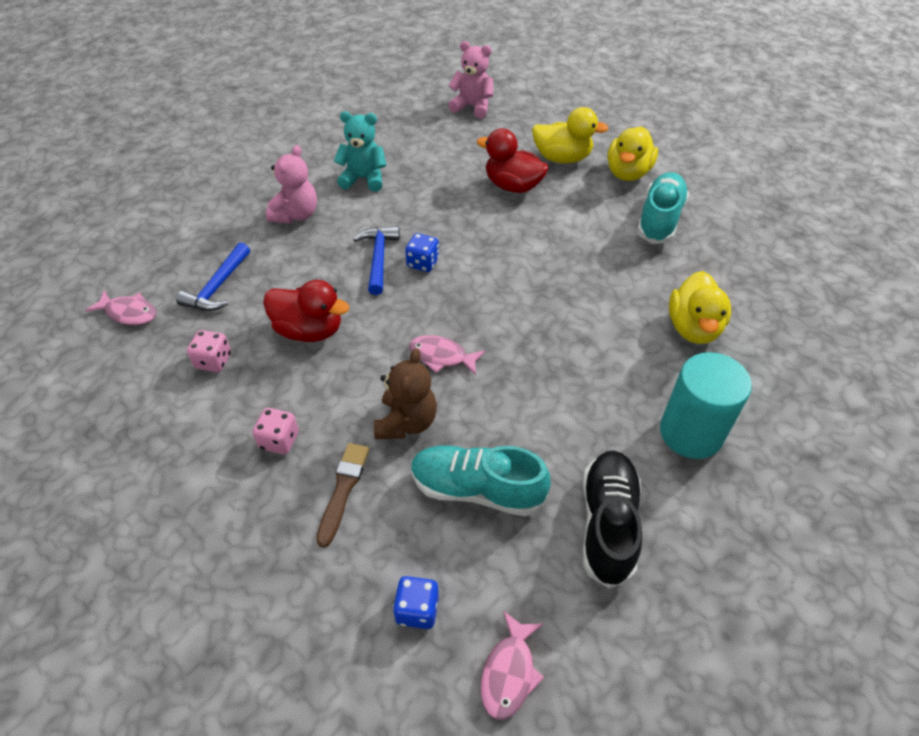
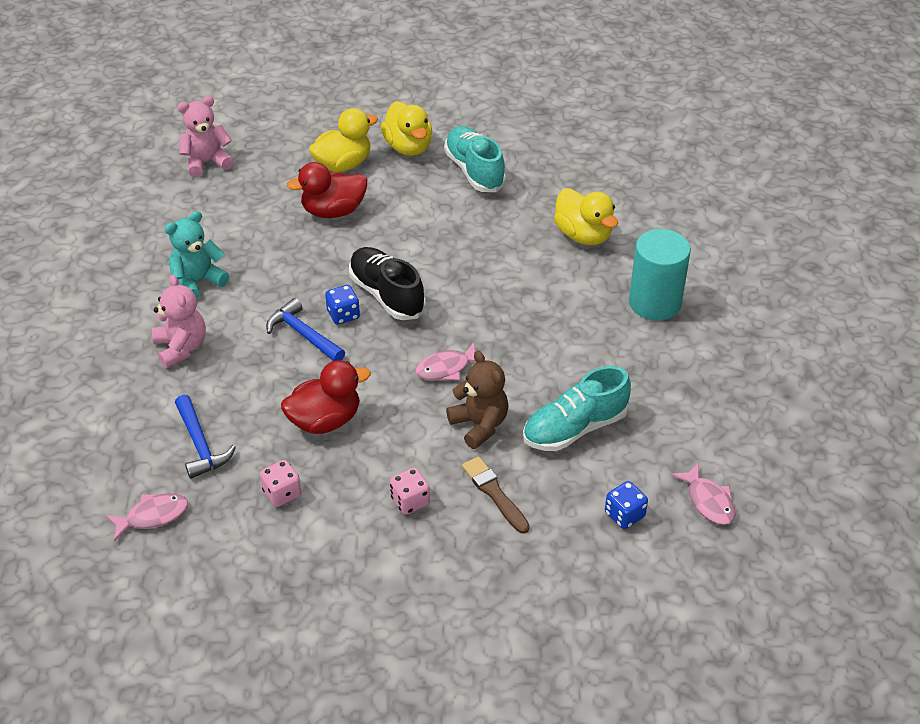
camera: 45 degrees left, 5 degrees down
(607, 524) = (669, 388): black shoe -> black shoe (387, 295)

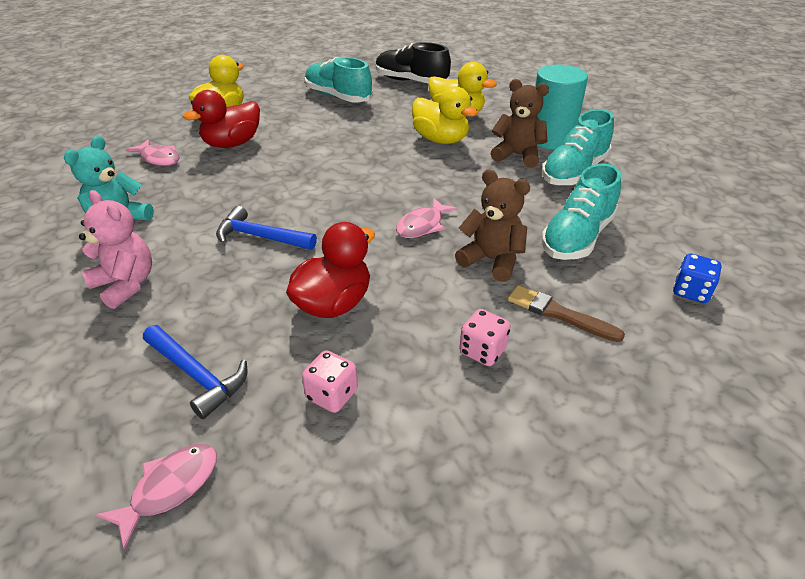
camera: 25 degrees left, 5 degrees down
(207, 162) = (87, 137): pink teddy bear -> none
(343, 315) = (291, 211): blue dice -> none
(387, 295) = (323, 187): black shoe -> black shoe (411, 81)
(408, 147) = (272, 94): yellow duck -> yellow duck (440, 140)
(600, 314) = (517, 155): none -> brown teddy bear
(640, 354) = (574, 172): none -> turquoise shoe
(708, 501) = (742, 257): pink fish -> pink fish (159, 158)

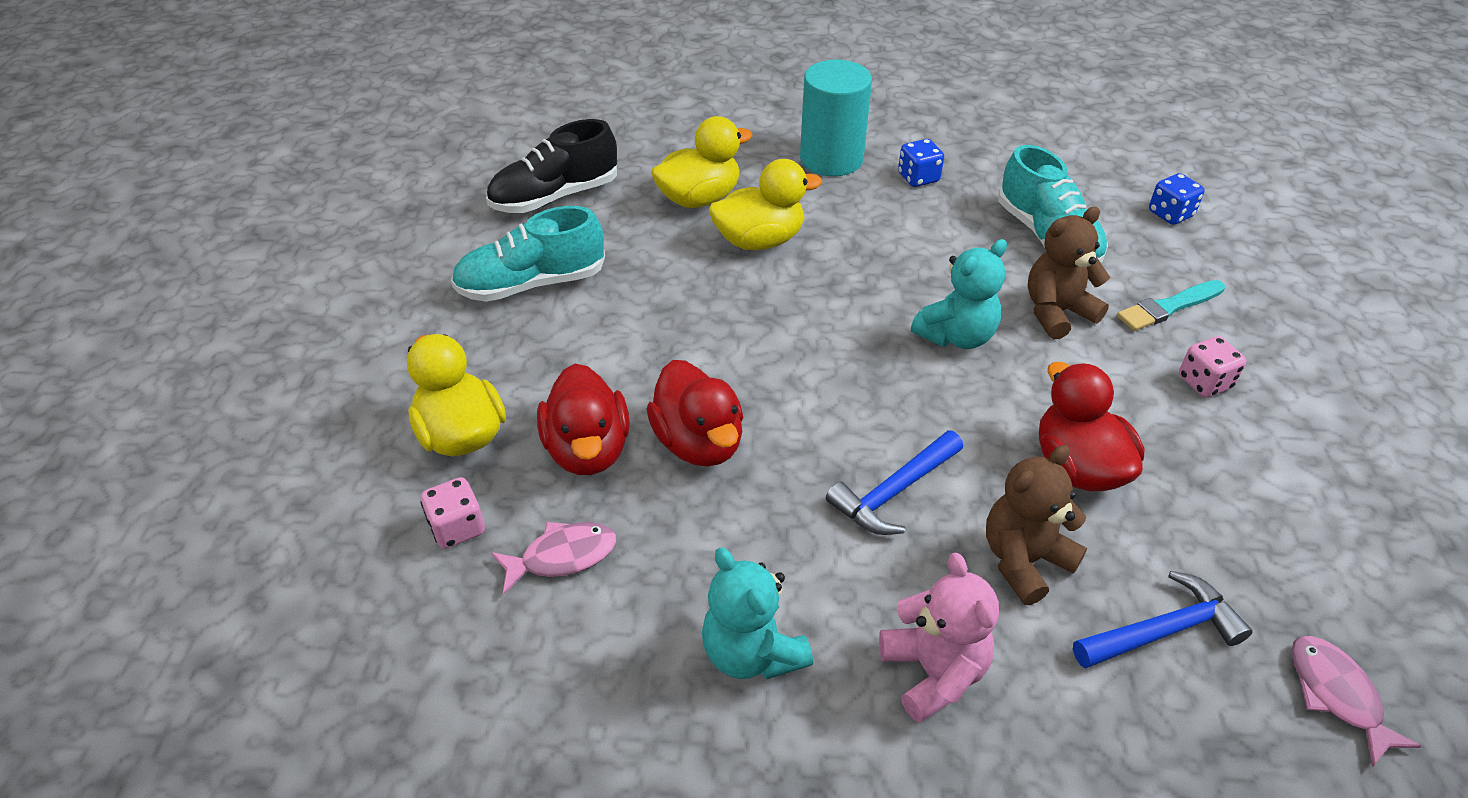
camera: 60 degrees left, 5 degrees up
(125, 285) = (933, 672): pink teddy bear -> pink teddy bear turned 90 degrees clockwise
(258, 169) = (699, 442): none -> red duck
(332, 395) = (1233, 519): pink dice -> pink dice (457, 528)
(422, 225) = (956, 336): pink fish -> turquoise teddy bear
(517, 155) = (850, 199): brown teddy bear -> brown teddy bear (1024, 560)
(559, 314) = (1168, 307): brown brush -> turquoise brush
(574, 172) = (918, 178): turquoise shoe -> blue dice

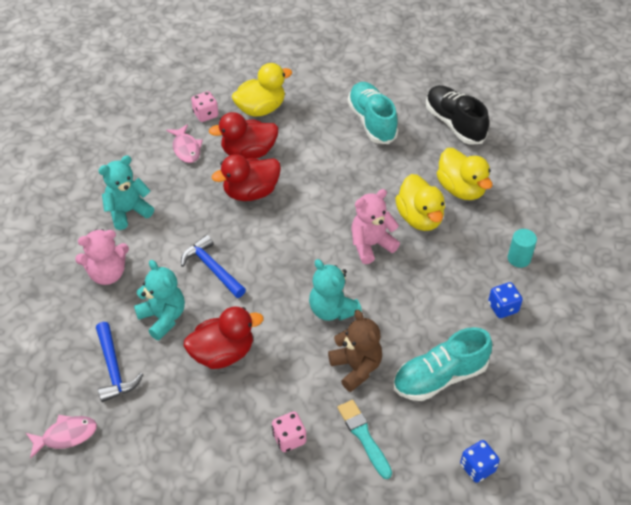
camera: 90 degrees right, 5 degrees up
(818, 292) = (371, 245): none -> pink teddy bear
(831, 159) = (519, 258): turquoise cylinder -> turquoise cylinder, size x0.51
(1024, 560) = (163, 317): brown teddy bear -> turquoise teddy bear

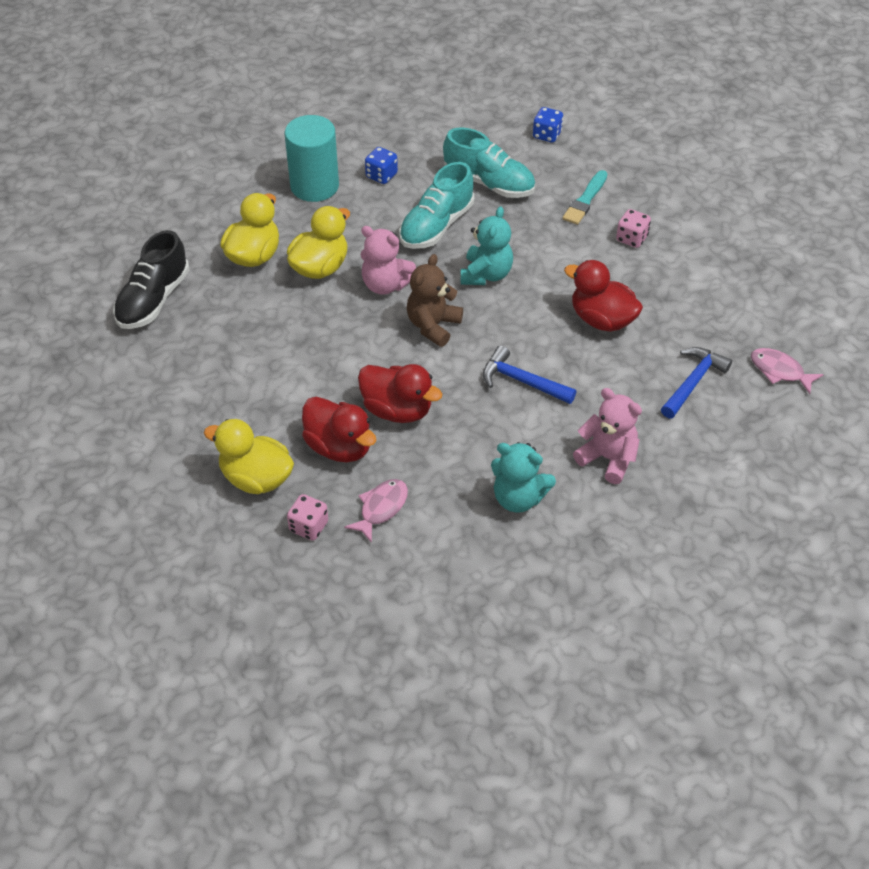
camera: 125 degrees left, 0 degrees up
(163, 317) = (610, 382): turquoise teddy bear -> none
(212, 268) = (522, 381): blue hammer -> blue hammer turned 105 degrees clockwise
(356, 368) = (529, 232): brown teddy bear -> brown teddy bear (433, 326)
(372, 122) = (201, 367): turquoise shoe -> turquoise shoe (436, 226)
(519, 258) = (314, 186): turquoise cylinder -> turquoise cylinder, size x1.97

